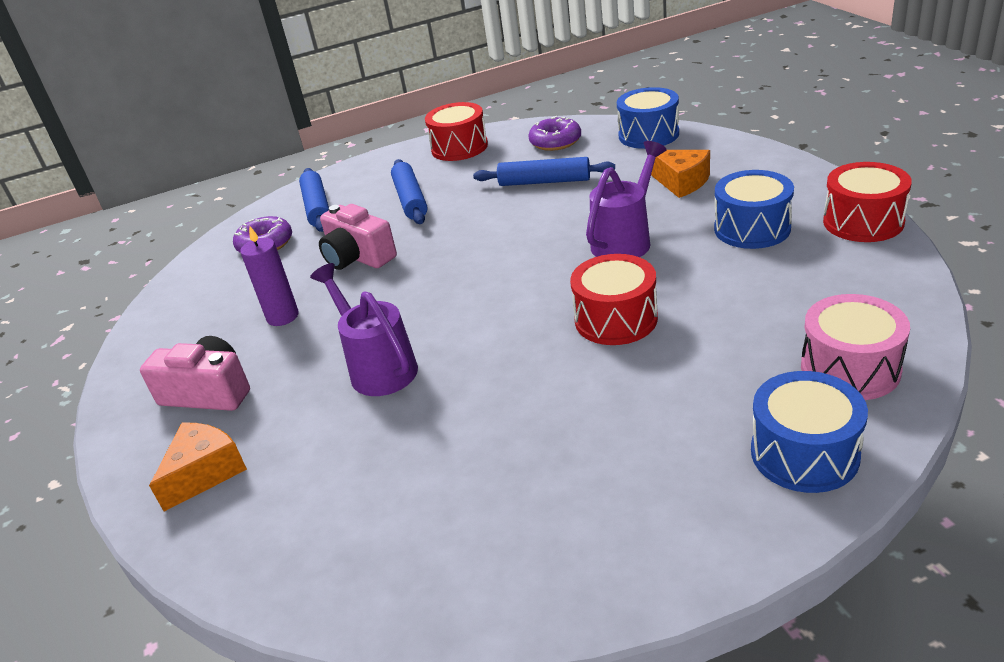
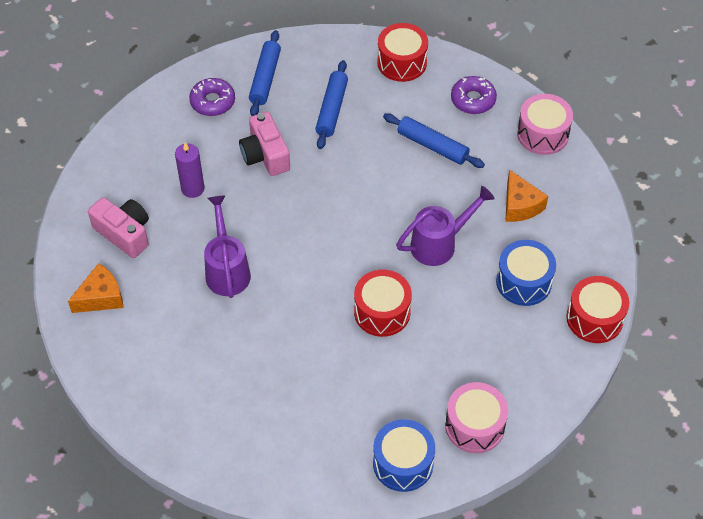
camera: 20 degrees right, 20 degrees up
(648, 135) = (542, 134): blue drum -> pink drum

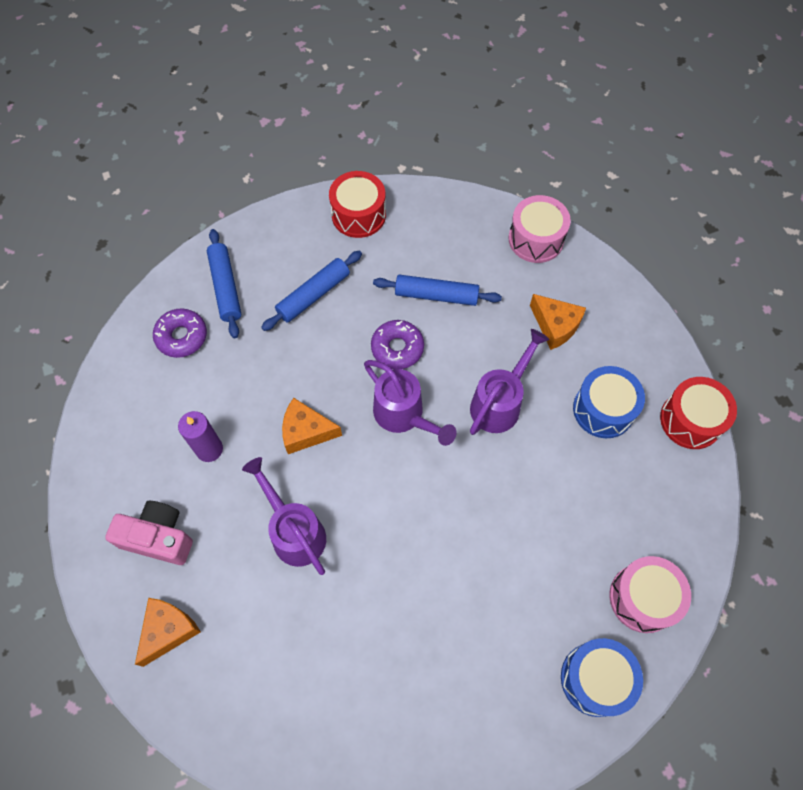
camera: 25 degrees left, 10 degrees up
(265, 155) = (269, 376): pink camera -> none
(273, 205) = (306, 431): none -> orange cheese
(332, 109) = (314, 295): blue rolling pin -> blue rolling pin turned 60 degrees clockwise
(356, 223) = (403, 415): none -> purple watering can
(382, 312) = (482, 508): red drum -> none
(473, 100) = (450, 228): purple donut -> purple donut (397, 348)

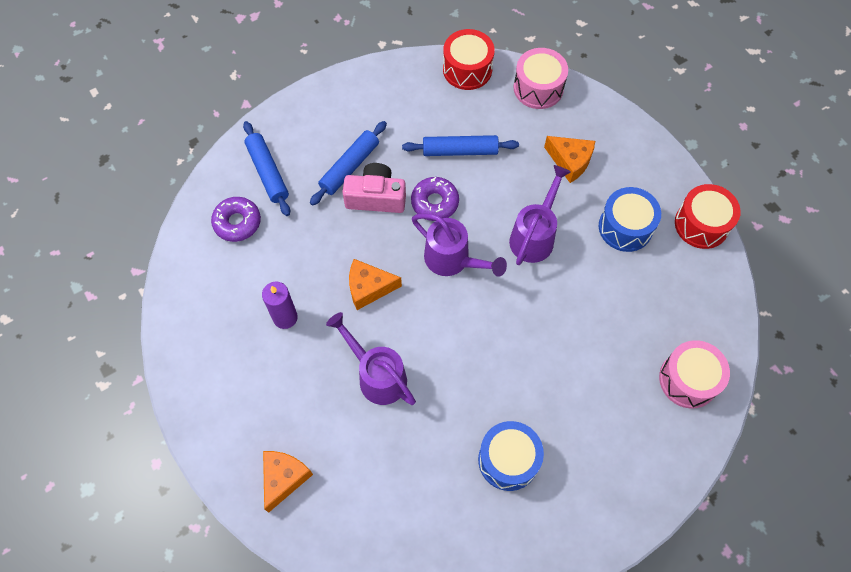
camera: 10 degrees left, 0 degrees up
(158, 537) = (256, 401): pink camera -> pink camera (376, 197)
(358, 215) = (375, 89): red drum -> red drum (467, 69)
(595, 679) = (661, 453): blue drum -> blue drum (508, 460)

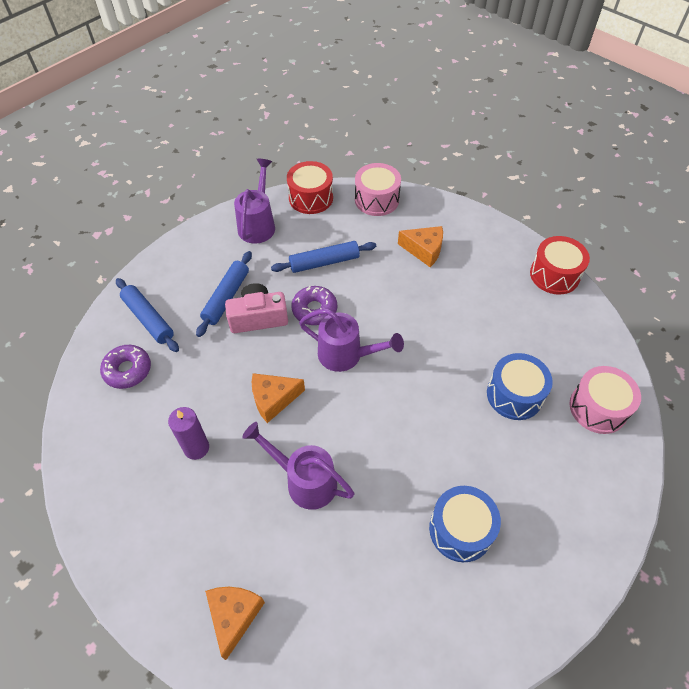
camera: 15 degrees left, 10 degrees down
(534, 236) = (414, 317): purple watering can -> purple watering can (258, 224)
(625, 227) = (491, 292): blue drum -> blue drum (514, 395)

